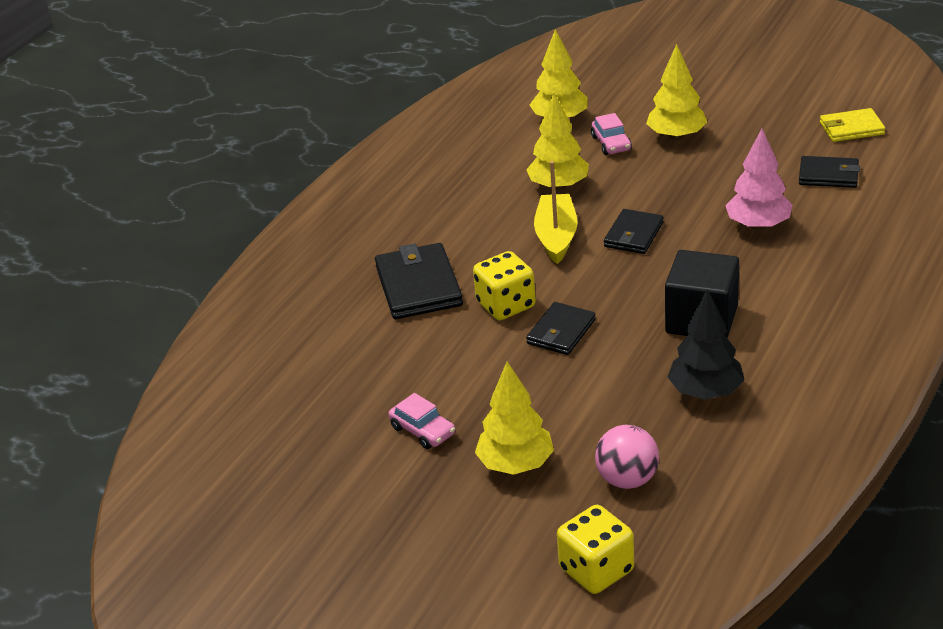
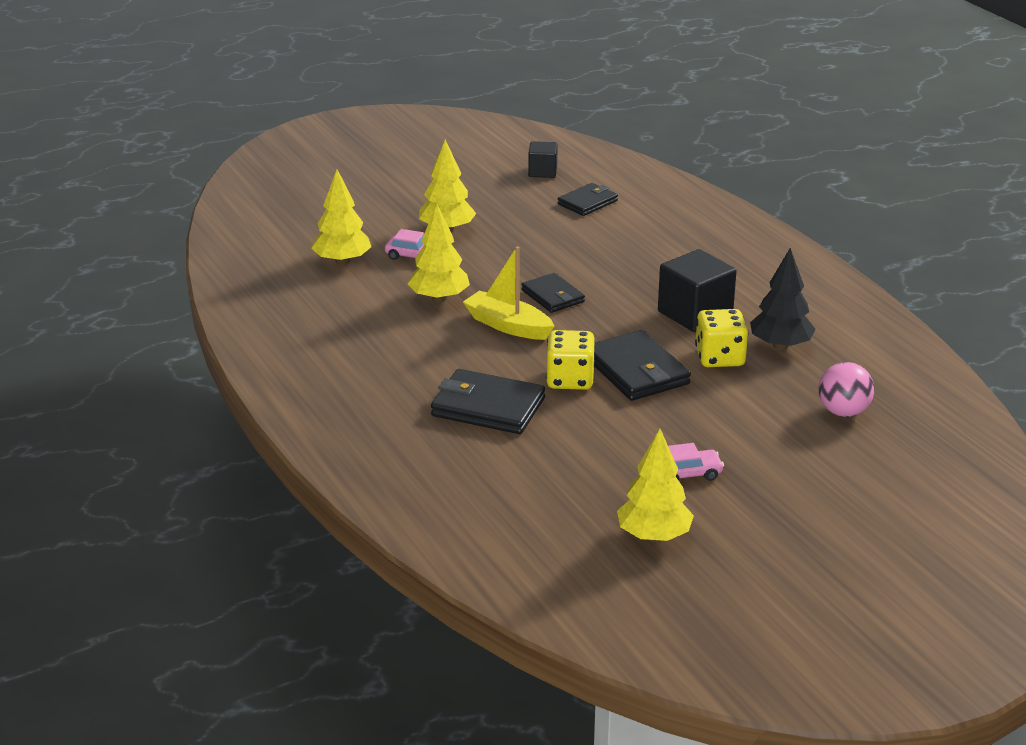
camera: 60 degrees left, 5 degrees down
(516, 465) = (776, 449): yellow tree -> yellow tree (654, 536)
(561, 332) = (636, 371): black wallet -> black wallet, size x1.58
(596, 570) = (928, 461): yellow dice -> yellow dice (719, 358)
(758, 225) = (611, 249): pink tree -> none
(851, 128) = (542, 171): yellow wallet -> black cube

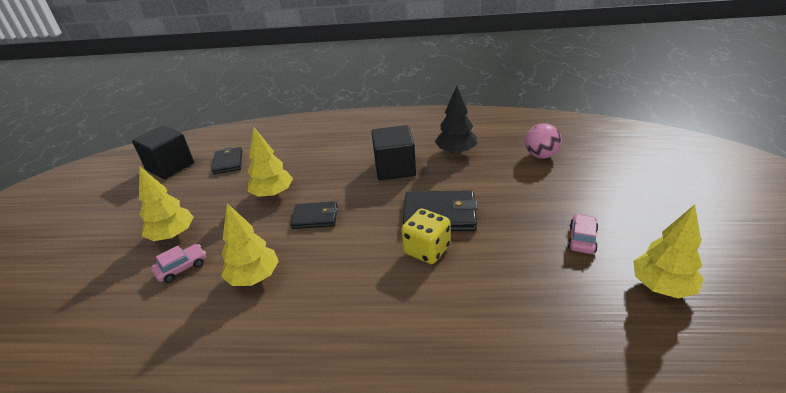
camera: 55 degrees left, 5 degrees up
(342, 261) = (132, 317): yellow tree -> yellow tree (273, 194)
(488, 407) = (431, 311): black wallet -> none
(508, 326) = (329, 254): yellow boat -> none
(542, 171) = (170, 166): black cube -> black cube, size x1.74
(719, 358) = (451, 176): yellow dice -> none

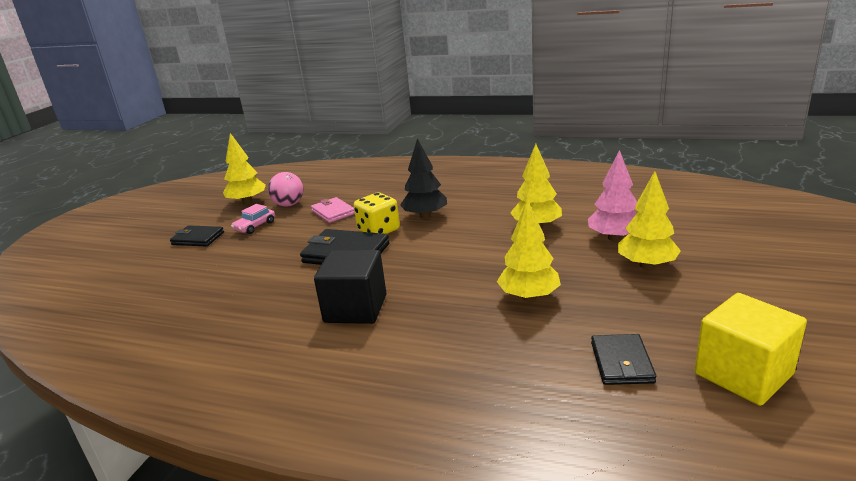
camera: 165 degrees left, 10 degrees down
(170, 166) = (743, 374): black cube -> yellow cube
(182, 268) = (614, 238): pink car -> pink tree
(315, 217) = (475, 264): black wallet -> black wallet (198, 238)
(456, 152) = (259, 320): black tree -> black tree (425, 216)
(508, 277) = (333, 212): none -> pink wallet
(541, 155) = (175, 298): pink ball -> pink ball (289, 205)

